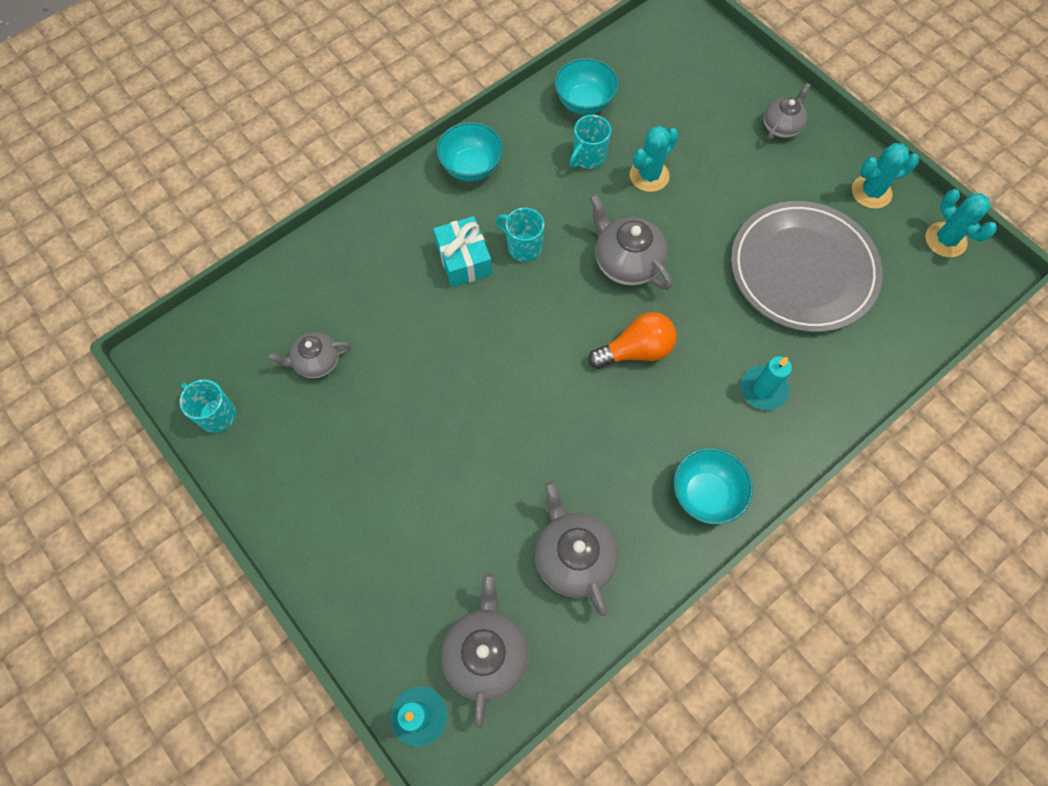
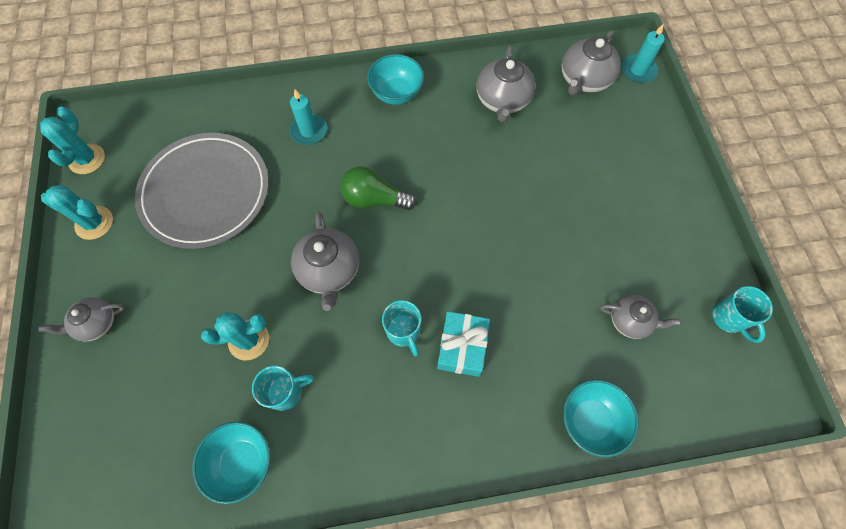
camera: 150 degrees left, 0 degrees up
(471, 167) = (400, 447): turquoise bowl -> turquoise bowl (590, 420)
(636, 350) = (374, 199): orange light bulb -> green light bulb

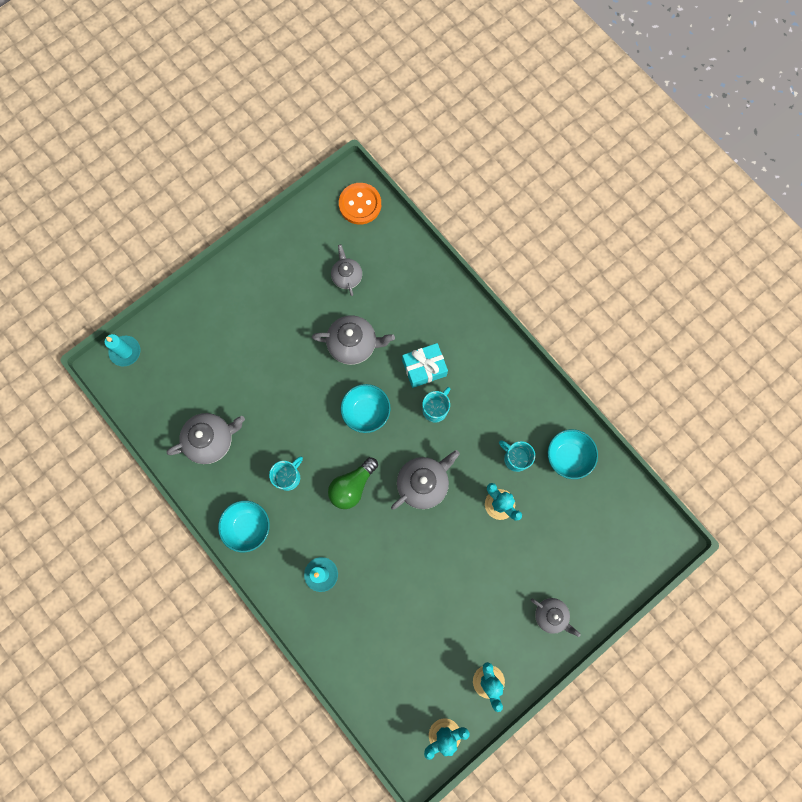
camera: 120 degrees left, 10 degrees up
(206, 192) = (417, 615): grey plate -> none
(374, 199) = (352, 486): green light bulb -> green light bulb turned 60 degrees clockwise
(584, 80) = (157, 388): grey teapot -> grey teapot (353, 344)
(590, 420) = (424, 274): turquoise bowl -> turquoise bowl (366, 412)
(729, 318) = (311, 220): turquoise mug -> turquoise mug (288, 477)
(731, 391) = (360, 204): none -> orange button

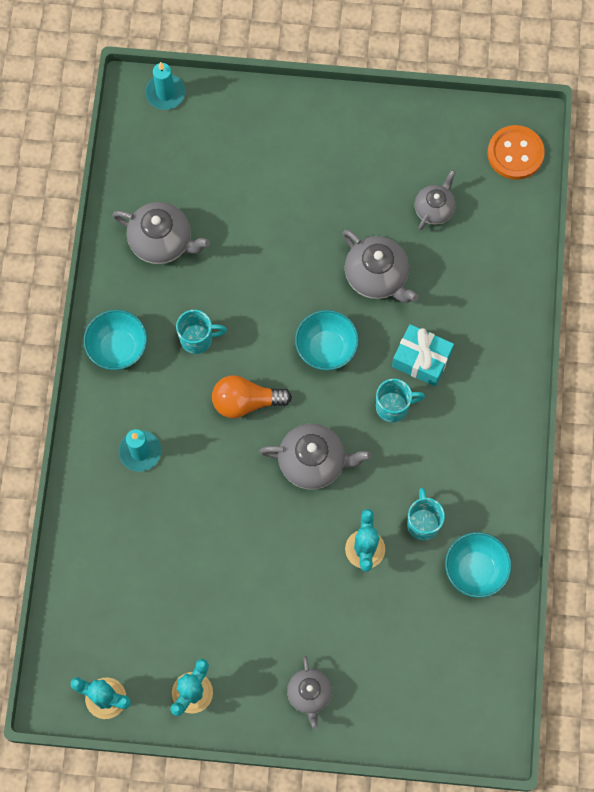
camera: 45 degrees right, 5 degrees down
(352, 486) = (246, 402): green light bulb -> orange light bulb

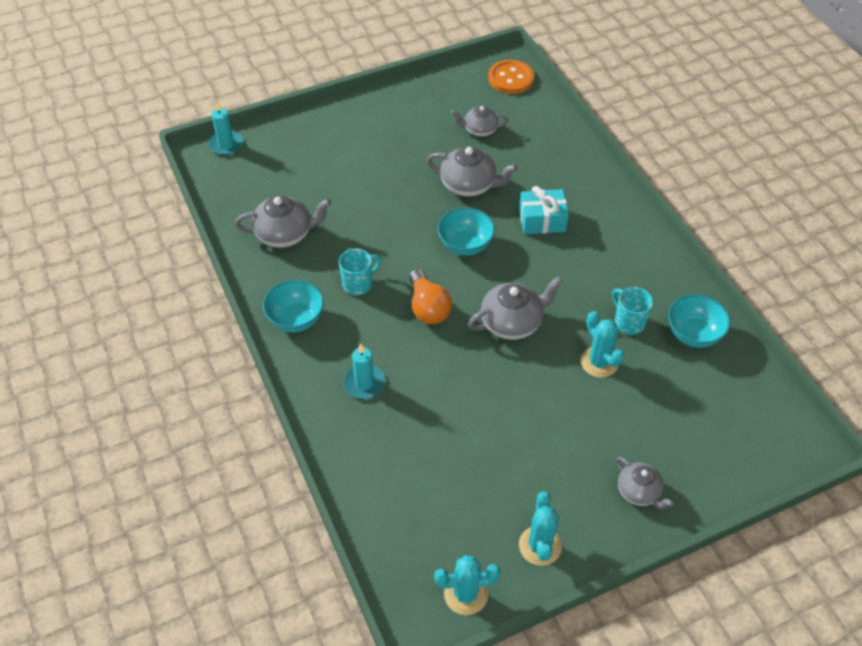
camera: 30 degrees left, 20 degrees down
(246, 402) = (428, 308): orange light bulb -> orange light bulb turned 75 degrees counterclockwise
(393, 407) = (545, 258): turquoise mug -> none
(434, 209) = (479, 130): grey teapot -> grey teapot turned 90 degrees counterclockwise

